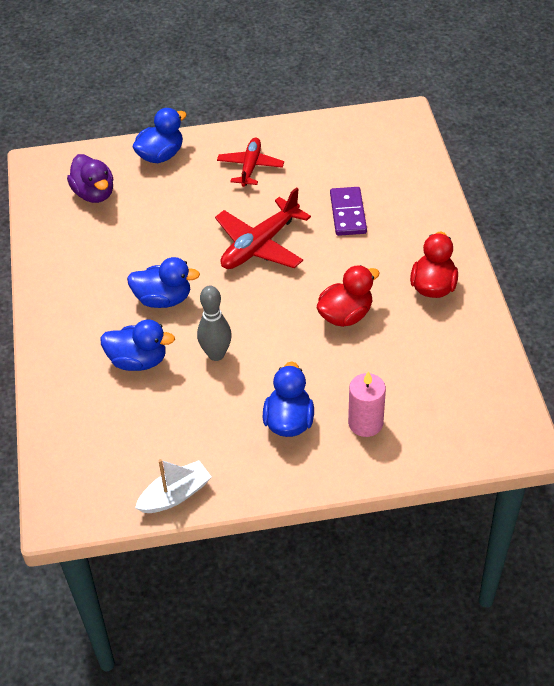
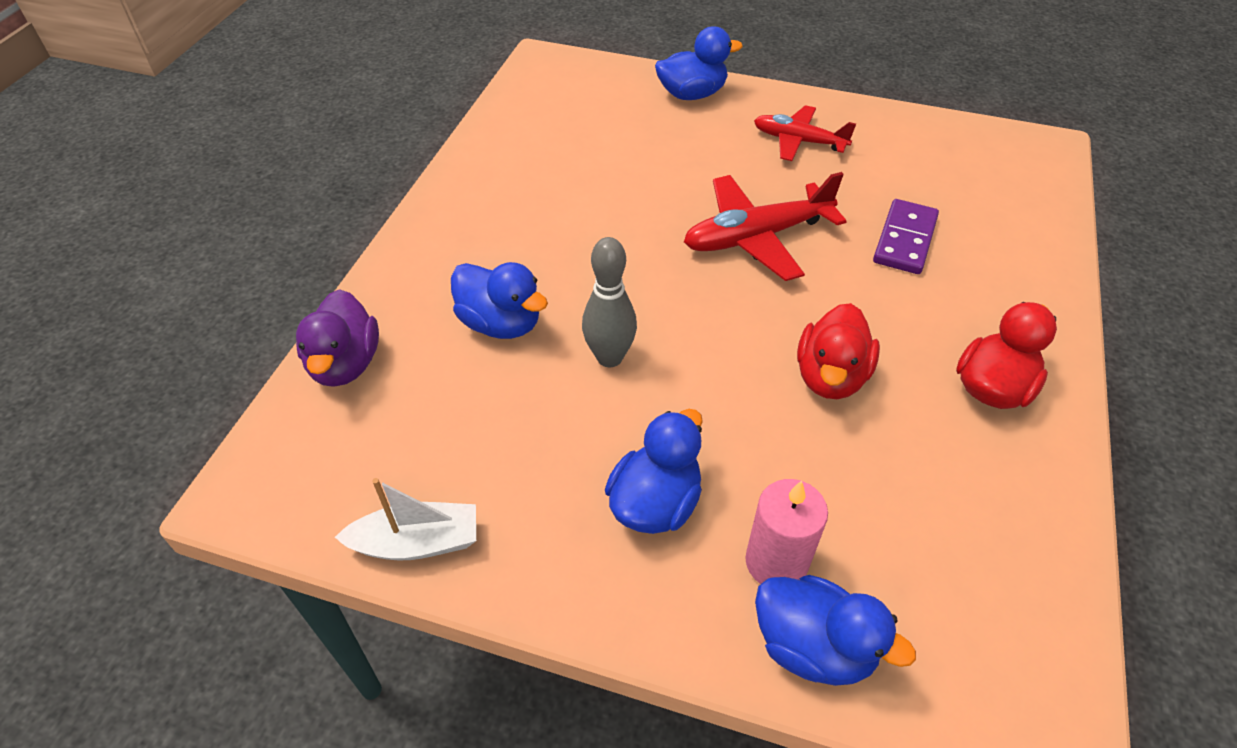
camera: 25 degrees right, 0 degrees up
(94, 193) = (585, 109): purple duck -> purple duck (345, 364)
(163, 299) = (586, 258): blue duck -> blue duck (813, 647)
(250, 167) = (798, 141): red plane -> red plane turned 105 degrees counterclockwise
(345, 315) = (830, 377): red duck -> red duck turned 120 degrees clockwise

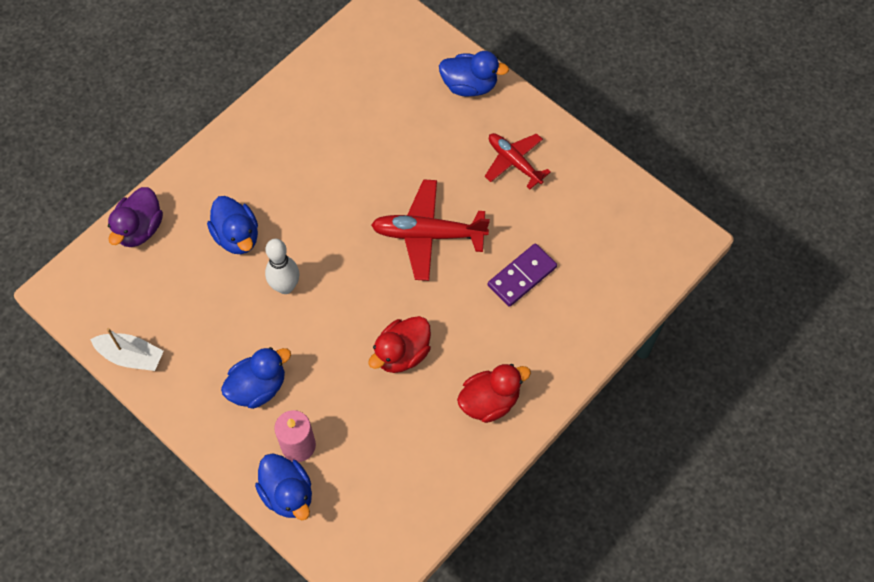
camera: 25 degrees right, 15 degrees up
(609, 357) = (285, 287): grey bowling pin -> white bowling pin

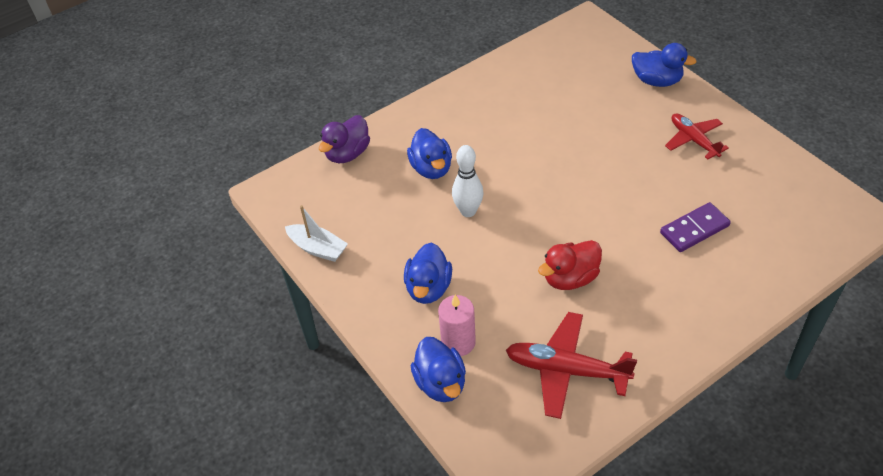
camera: 15 degrees right, 15 degrees down
(258, 387) = (428, 288): blue duck -> blue duck turned 120 degrees clockwise
(428, 234) = (606, 186): red plane -> red plane (566, 370)
(489, 401) = (653, 330): red duck -> none

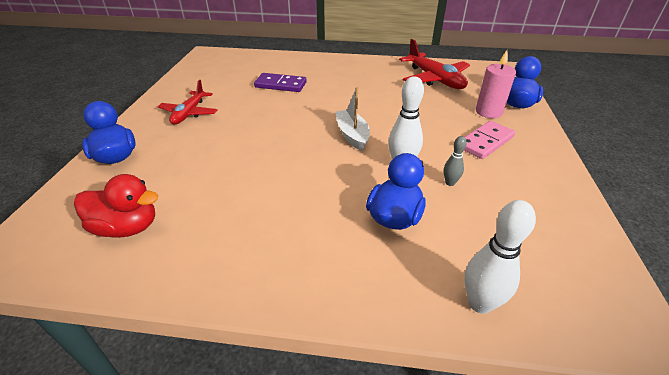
camera: 140 degrees left, 10 degrees down
(318, 248) = (579, 219): white boat -> white boat (352, 135)
(347, 154) = (480, 303): purple duck -> white bowling pin
(421, 220) = (450, 183): none -> grey bowling pin
(428, 288) = (485, 142): blue duck -> pink domino
(570, 278) = (381, 102): red duck -> red duck (127, 227)

